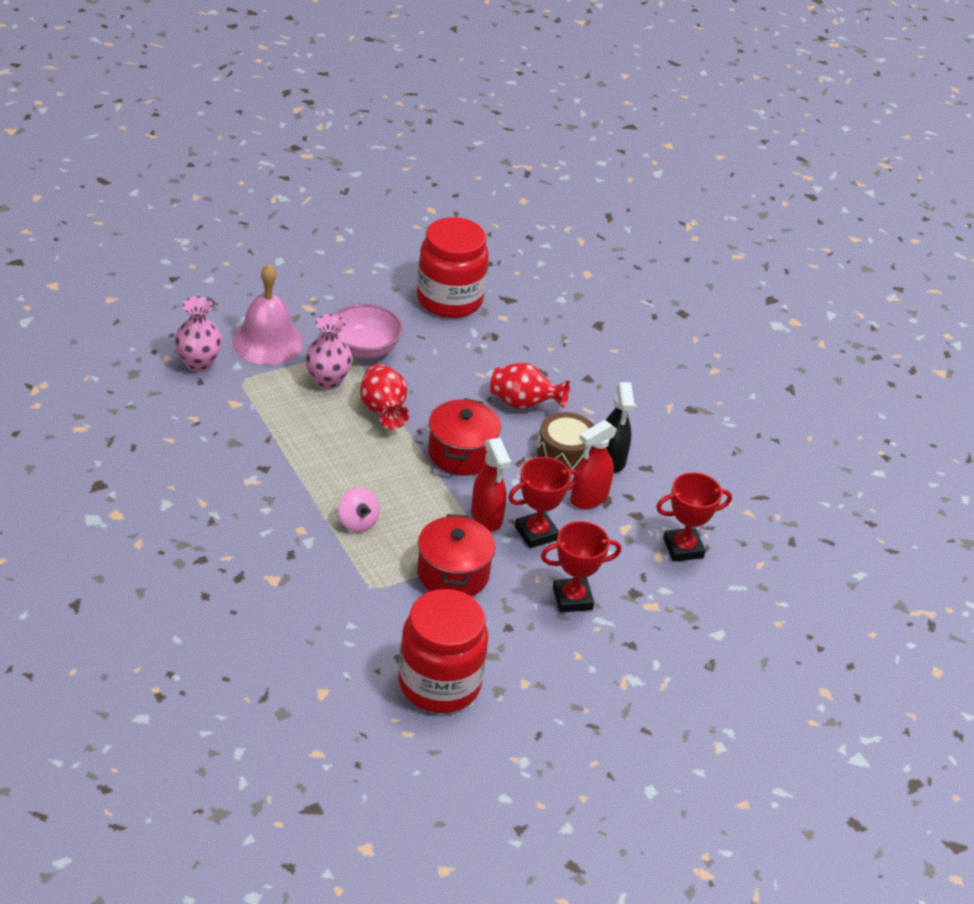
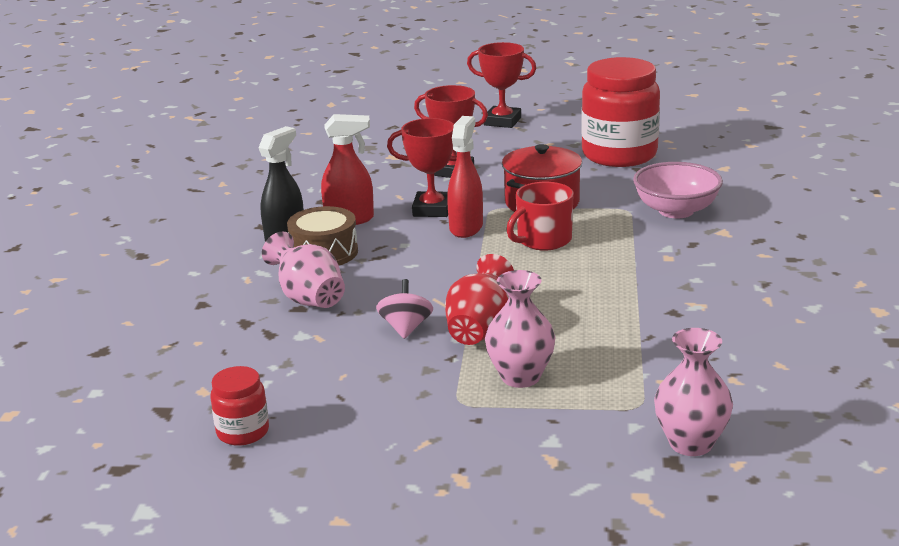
camera: 140 degrees left, 15 degrees down
(267, 341) = (565, 446): pink bell -> none
(357, 522) = (602, 250): pink spinning top -> pink spinning top (406, 328)
(364, 349) = (433, 401): pink bowl -> pink bowl (676, 211)
(413, 521) = (543, 240): none -> red mug
(449, 300) = (243, 432): red jar -> red jar, size x0.48
(461, 453) = (433, 275): red pot -> none
(523, 404) = (308, 299): red vase -> pink vase
(683, 548) = (315, 177): red trophy -> red trophy (502, 121)

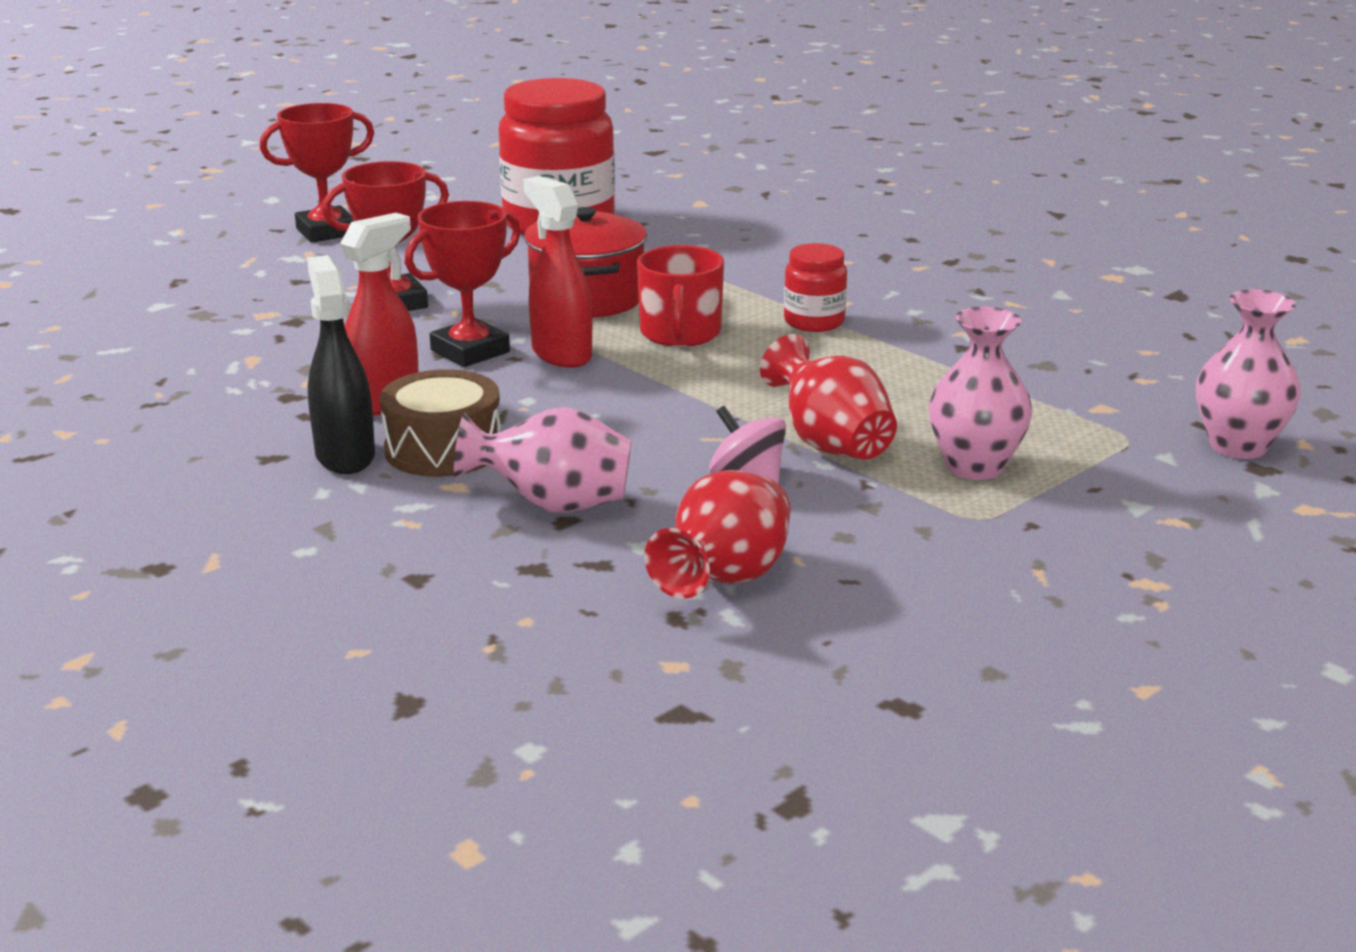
camera: 50 degrees left, 0 degrees up
(243, 432) = (836, 675): red jar -> red jar (814, 322)
(296, 367) = (725, 579): none -> red vase
(676, 211) = (748, 257): pink bowl -> none

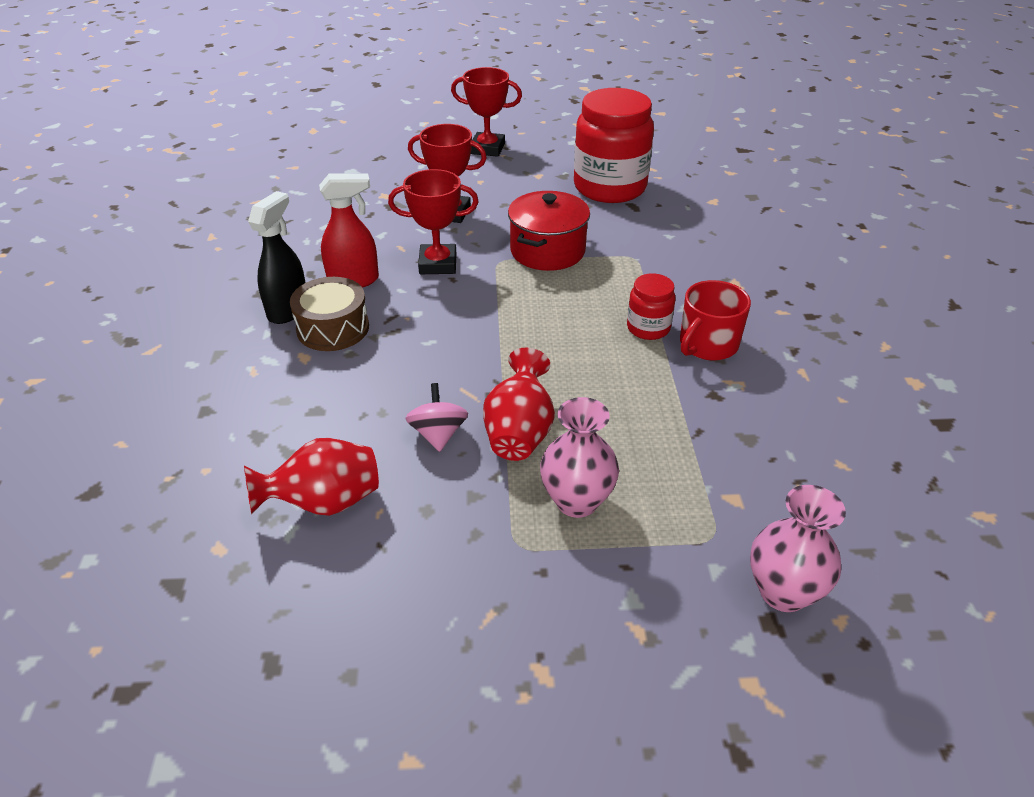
camera: 40 degrees right, 15 degrees up
(553, 505) = (325, 396): pink vase -> none
(561, 354) = (477, 287): red spray bottle -> none
(680, 333) = (559, 301): red mug -> red mug (707, 344)

